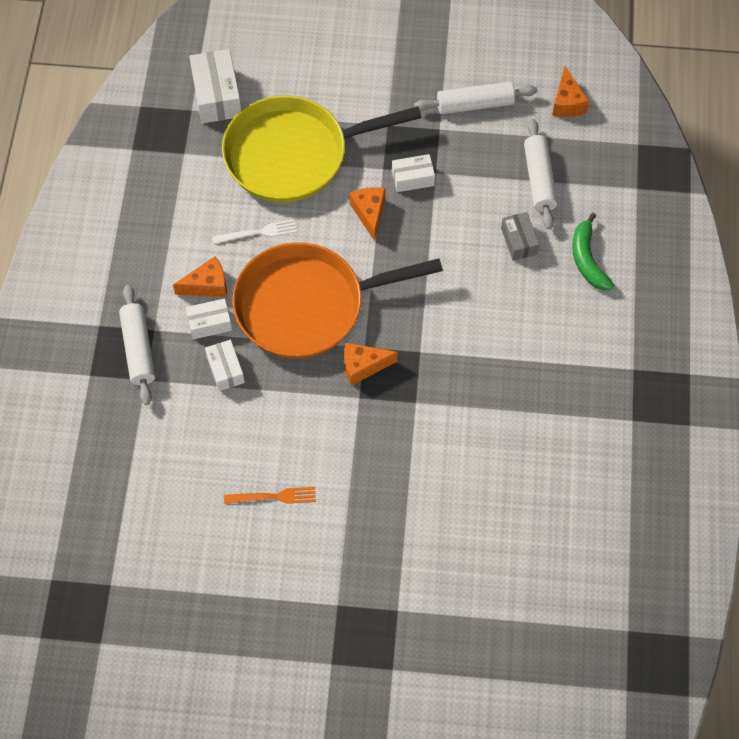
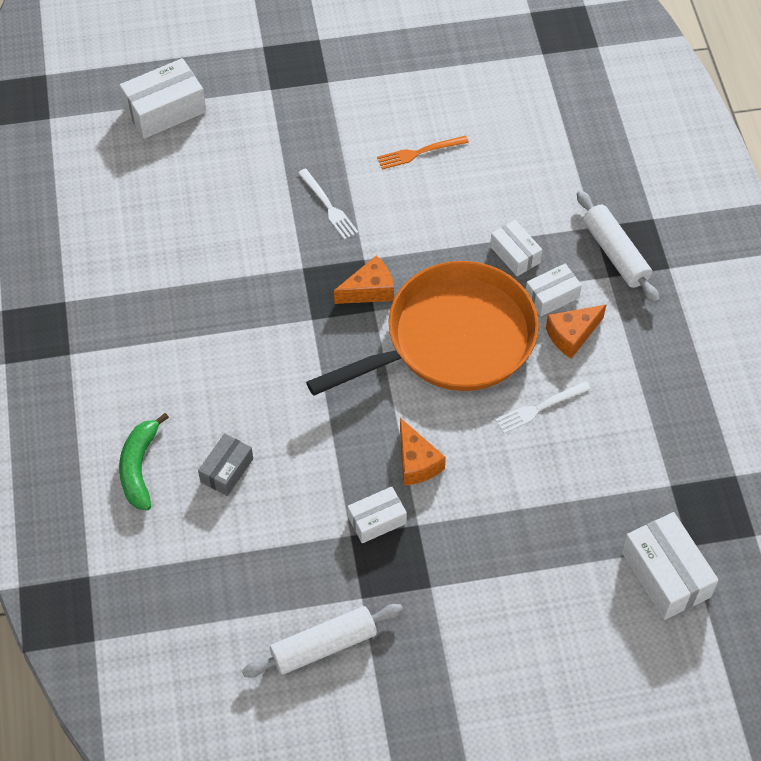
camera: 165 degrees right, 5 degrees down
(293, 154) = (536, 516): yellow pan -> none
(376, 459) = (328, 206): none -> white fork
(509, 611) = (165, 110): none -> white box
(519, 241) = (227, 470): grey box -> grey box turned 60 degrees clockwise
(539, 179) = (217, 557): white rolling pin -> none
(567, 102) = (199, 680): orange cheese -> none
(587, 259) = (139, 467): green banana -> green banana turned 150 degrees counterclockwise

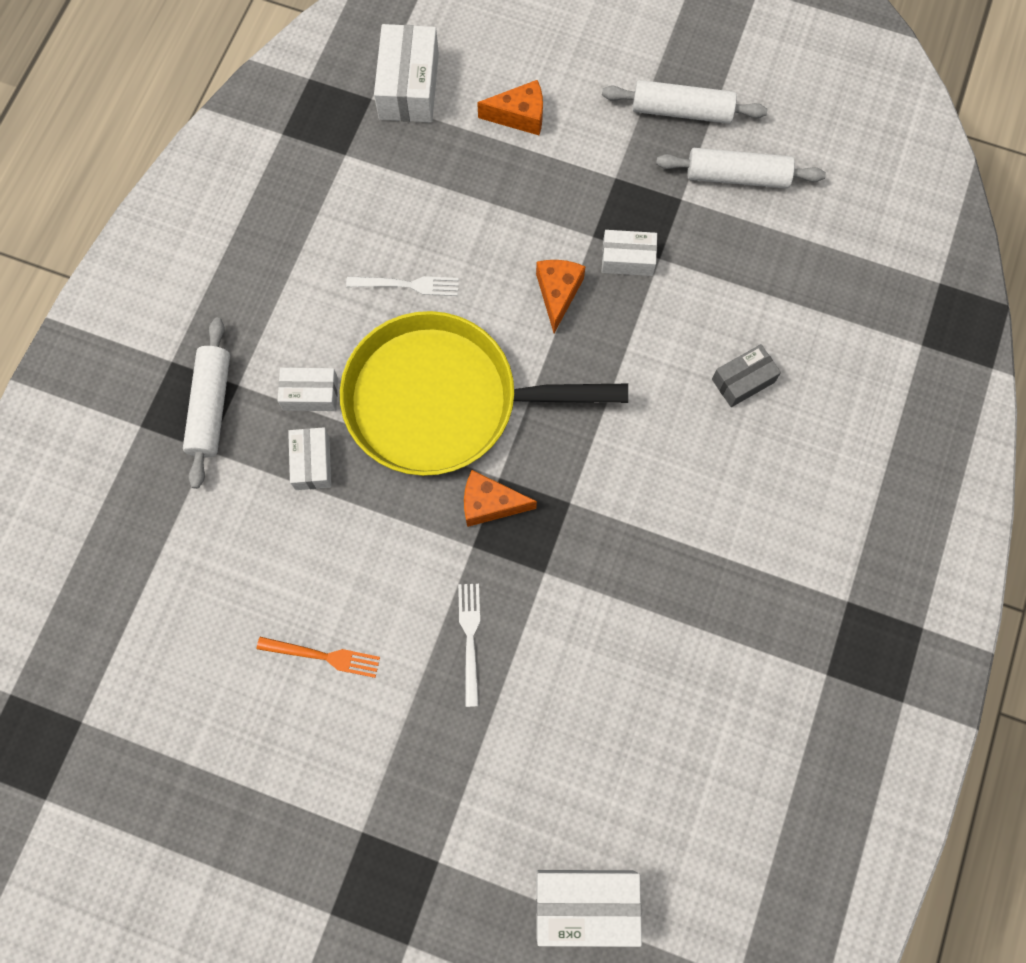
camera: 150 degrees left, 15 degrees up
(139, 467) = (828, 429): green banana -> none
(409, 684) = (681, 110): none -> white rolling pin
(452, 339) = (441, 401): orange pan -> yellow pan
(572, 335) = (322, 341): orange cheese -> orange cheese (519, 116)

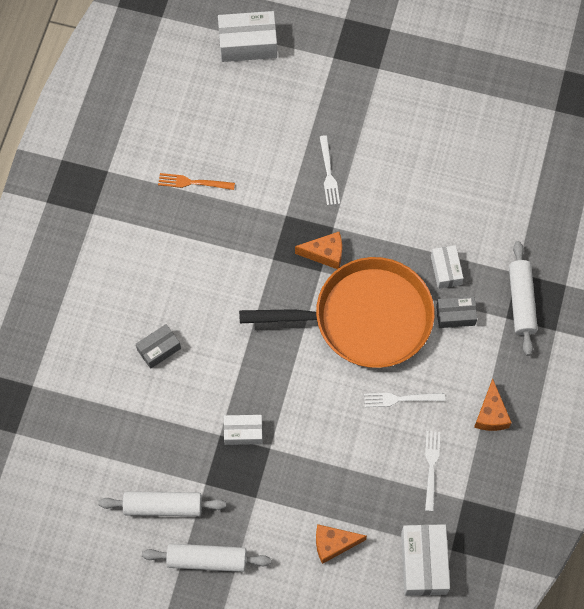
camera: 175 degrees right, 5 degrees down
(310, 394) = (455, 315): white box -> grey box
(323, 656) = (417, 156): orange fork -> orange fork (193, 182)
(380, 195) = (431, 467): none -> white fork
(441, 401) = (365, 318): yellow pan -> orange pan
(558, 293) = (292, 401): orange cheese -> orange cheese (491, 414)

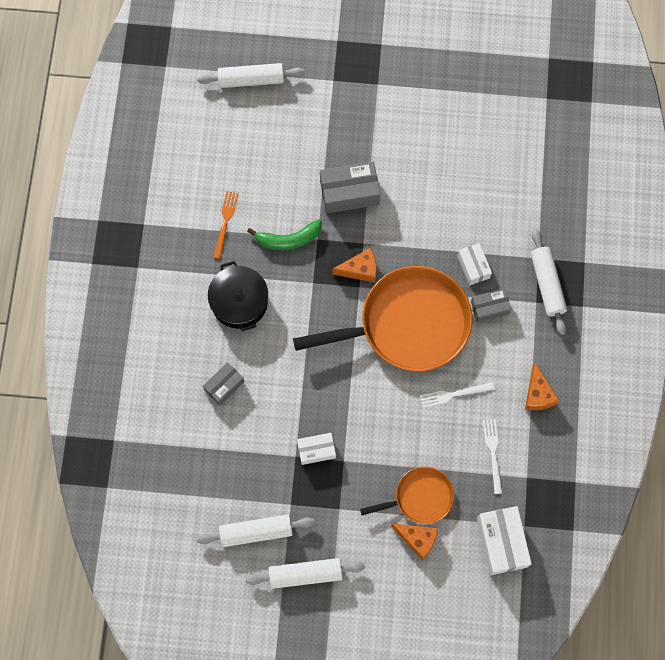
camera: 10 degrees left, 5 degrees up
(192, 266) = (239, 302): none -> black pot
(193, 182) = (225, 222): orange fork -> orange fork turned 105 degrees clockwise
(248, 44) = (251, 80): white box -> white rolling pin
(255, 211) = (288, 239): none -> green banana
(328, 173) = (349, 192): white fork -> grey box
(333, 544) = (417, 539): orange cheese -> orange cheese turned 135 degrees counterclockwise
(344, 500) = (420, 497): none -> orange pan

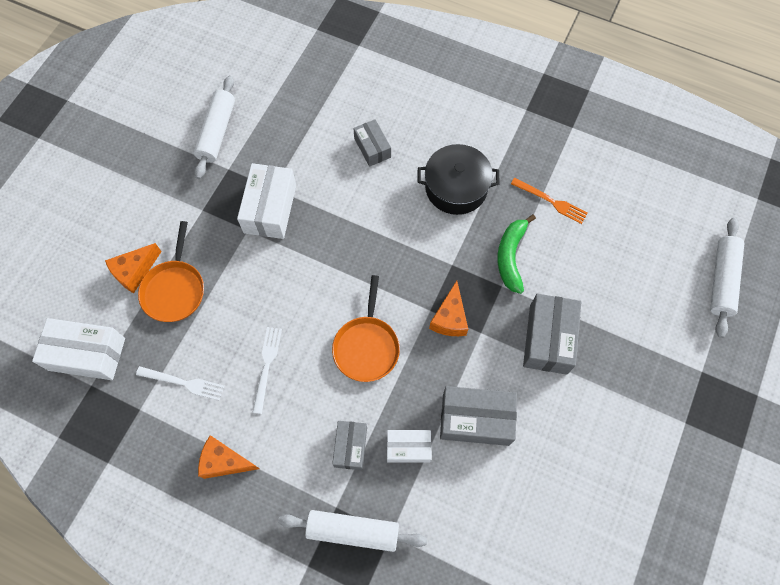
camera: 110 degrees right, 5 degrees down
(305, 574) = (156, 160): white rolling pin -> none
(316, 450) = (270, 208): white box -> white box, size x1.64
(408, 324) = (366, 346): orange pan -> orange pan, size x0.51
(433, 226) = (475, 419): none -> grey box

